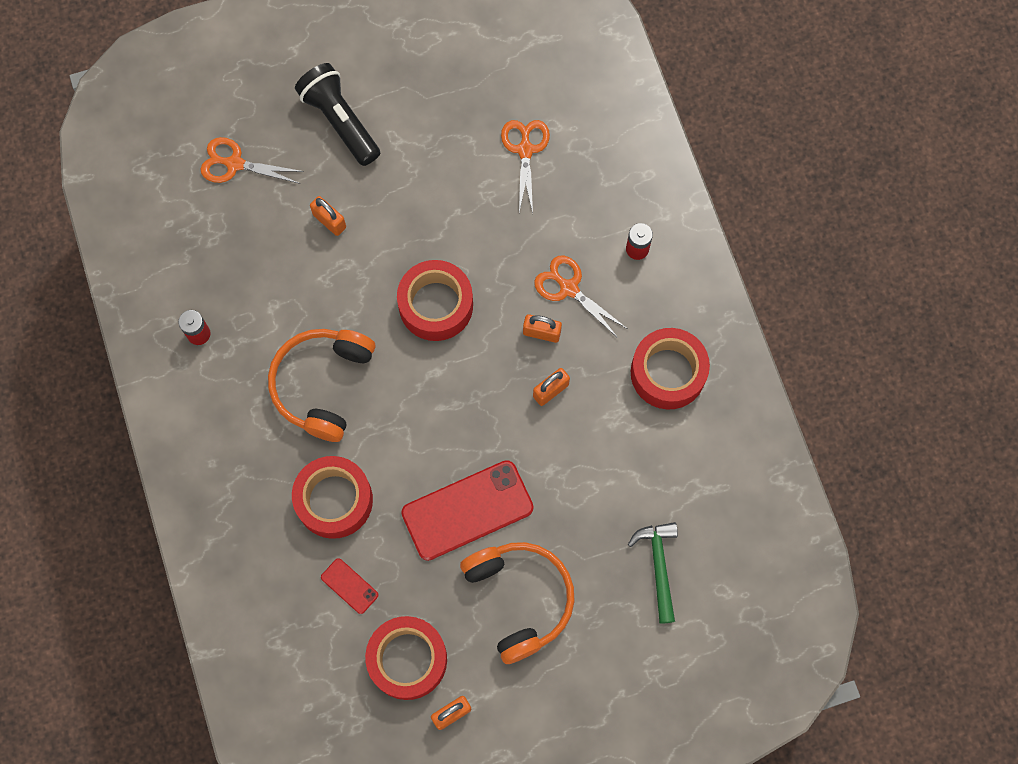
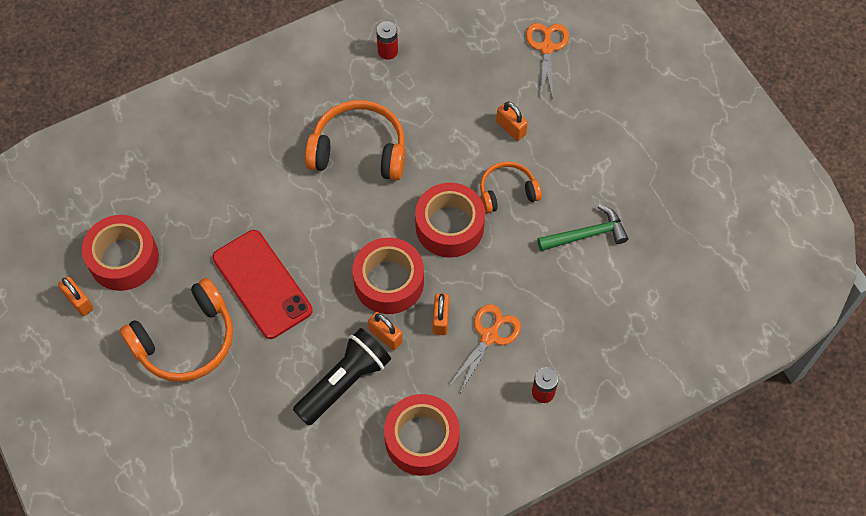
camera: 80 degrees right, 10 degrees down
(329, 221) = (511, 128): orange padlock -> orange padlock turned 75 degrees counterclockwise
(334, 500) = (257, 177): red tape -> red tape (389, 281)
(340, 121) = (608, 119): black flashlight -> black flashlight (344, 382)
(349, 586) = (183, 202): red phone -> none
(406, 239) = (507, 192): none -> orange headphones
(525, 150) = (620, 276): orange scissors -> none
(658, 566) = (229, 458): green hammer -> green hammer (586, 234)

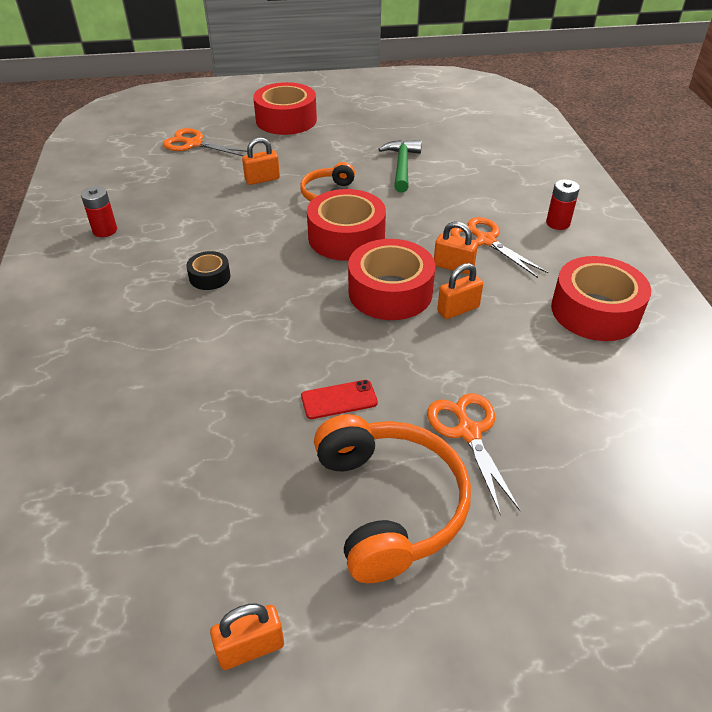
camera: 70 degrees left, 20 degrees down
(123, 259) = (208, 557): red tape -> red tape (286, 120)
(259, 372) = (468, 432): none -> orange scissors
(262, 284) = (339, 400): red phone -> red phone, size x0.46
(344, 382) = (507, 355): black flashlight -> none
(359, 150) = (209, 277): orange headphones -> black tape

